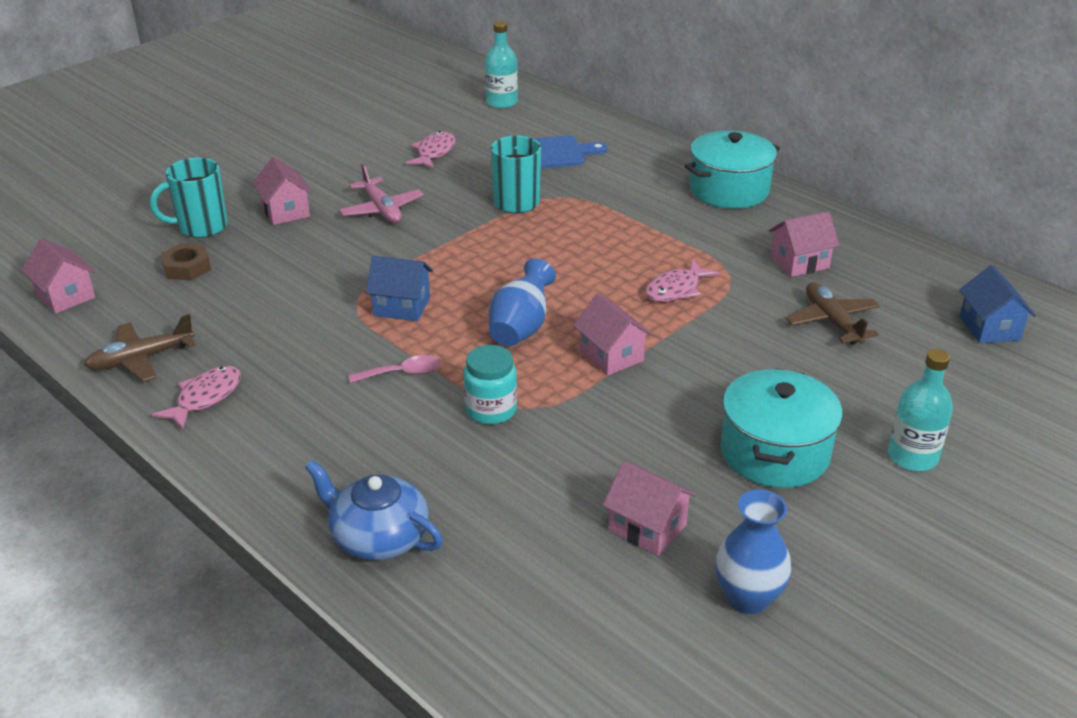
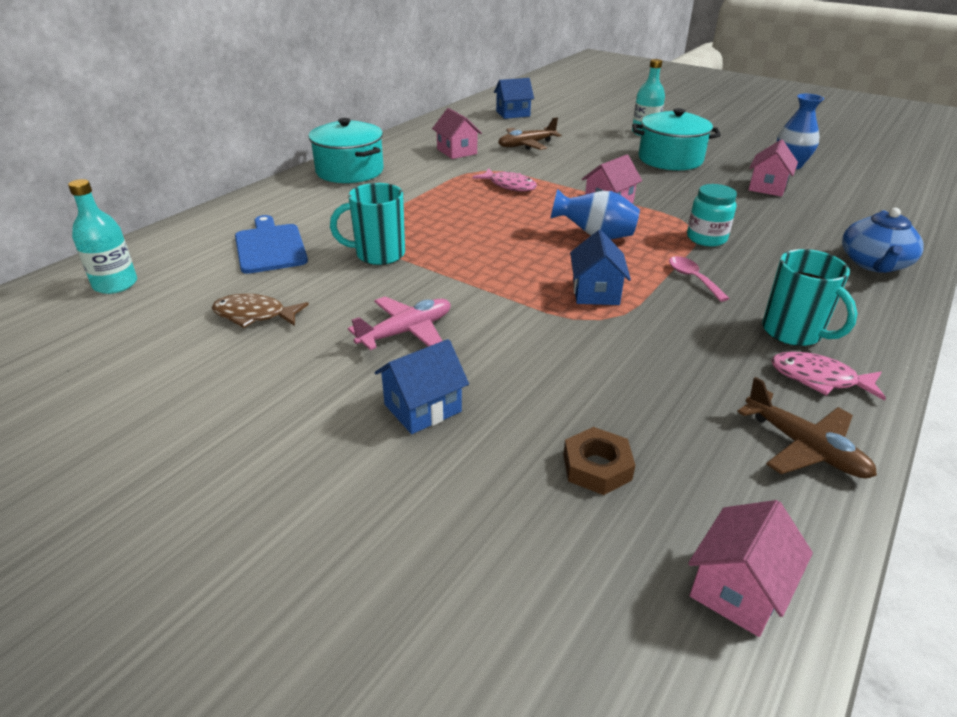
camera: 100 degrees left, 0 degrees up
(201, 227) = (484, 485): turquoise mug -> turquoise mug (793, 332)
(286, 211) = (422, 408): pink house -> blue house
(434, 152) = (254, 315): pink fish -> brown fish

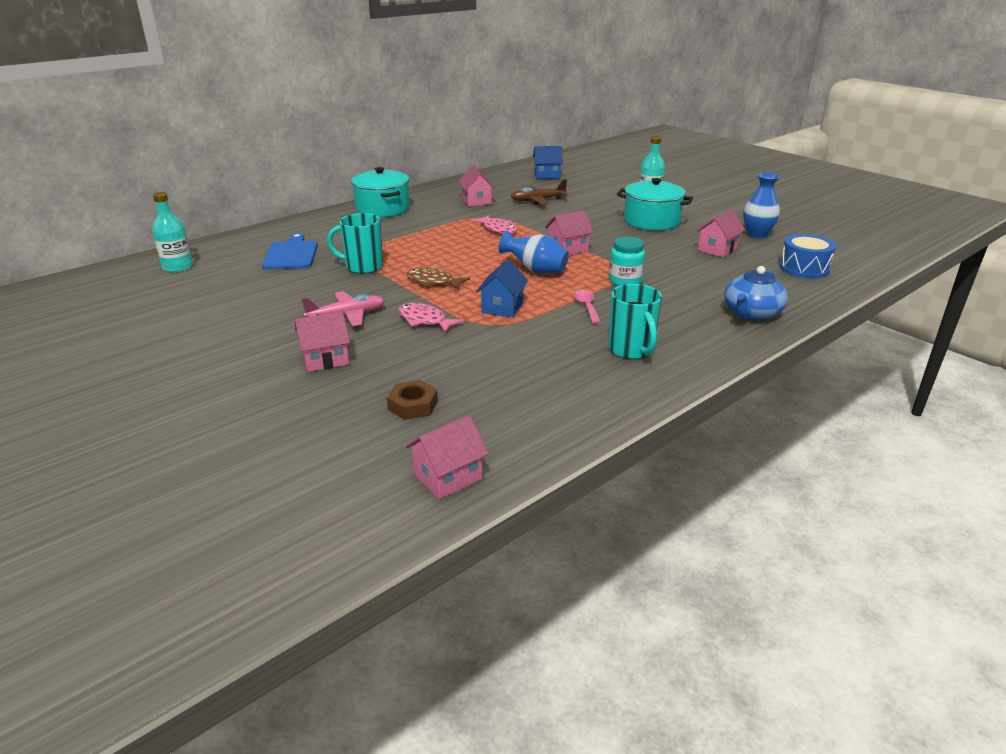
camera: 15 degrees right, 5 degrees down
(254, 315) = (254, 294): brown fish -> brown fish (433, 282)
(422, 408) = (325, 359): blue house -> pink house
(804, 447) = (567, 416): brown plane -> none
(819, 379) = (621, 380): pink fish -> pink fish (425, 320)
(872, 201) = (804, 268): none -> blue drum

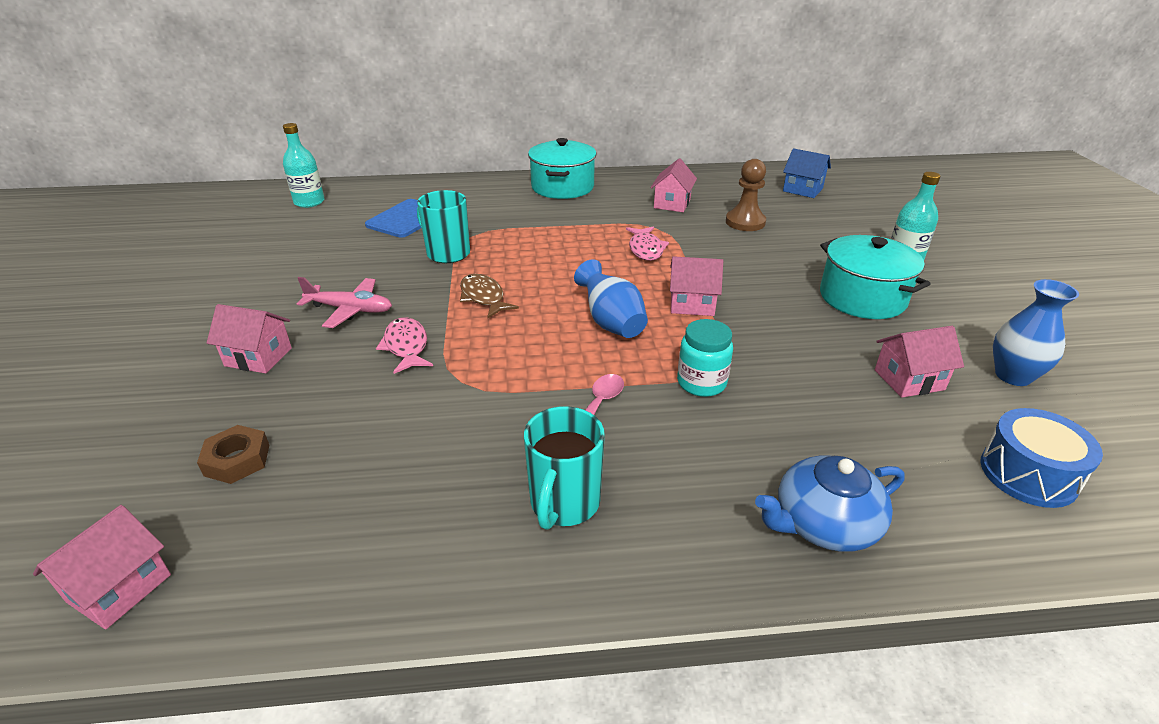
camera: 35 degrees right, 5 degrees up
(448, 477) = (119, 588): pink house -> pink house turned 60 degrees counterclockwise
(502, 307) = (505, 362): blue house -> none
(537, 200) = (745, 222): brown plane -> brown pawn

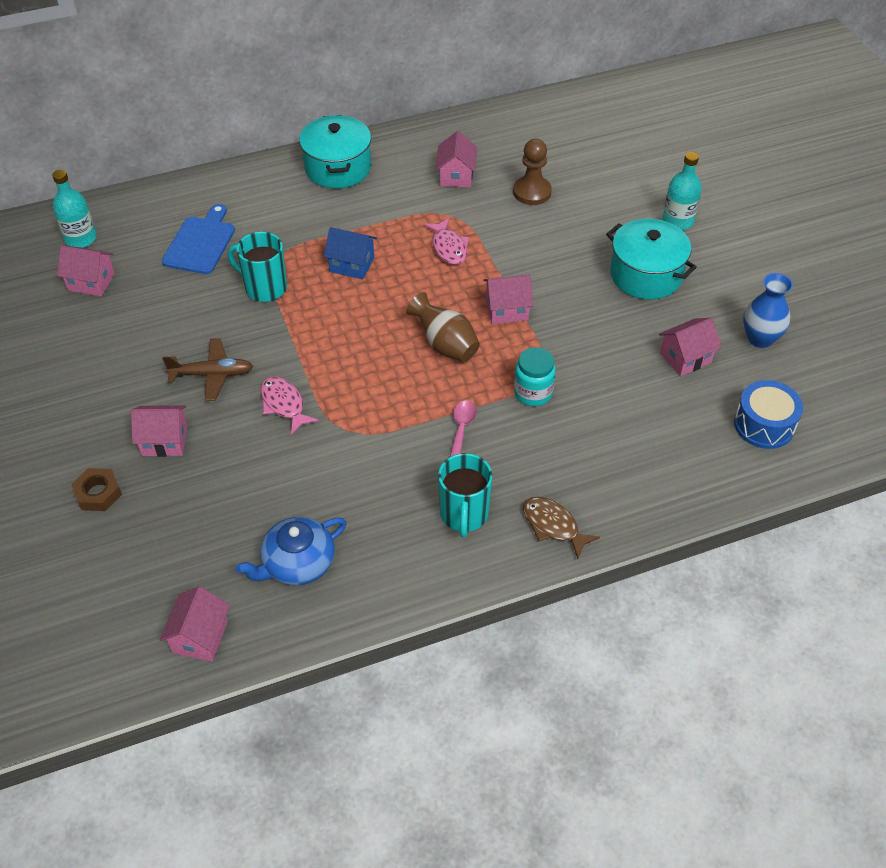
camera: 15 degrees left, 15 degrees up
(237, 460) = (213, 534): brown nut -> brown nut (98, 493)
(294, 229) = (91, 282): none -> pink house
(350, 310) = (212, 374): pink plane -> brown plane
(483, 297) = (324, 337): brown fish -> brown fish (553, 526)
(611, 323) = (445, 345): blue vase -> brown vase
(802, 190) = (579, 131): blue house -> blue house (352, 264)
(824, 523) = (635, 491): blue teapot -> blue teapot (297, 563)

